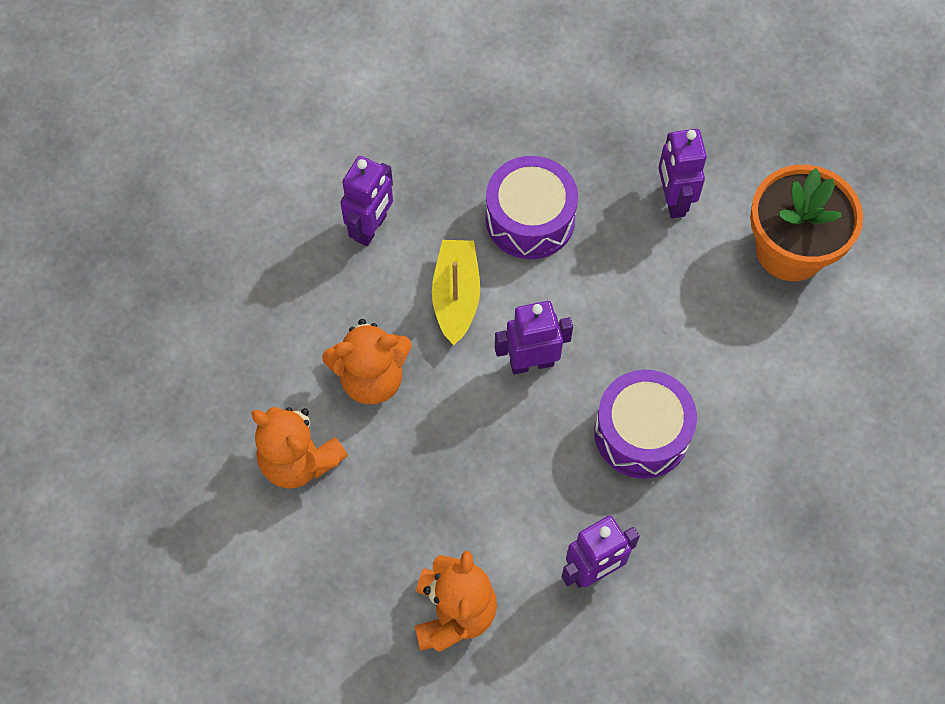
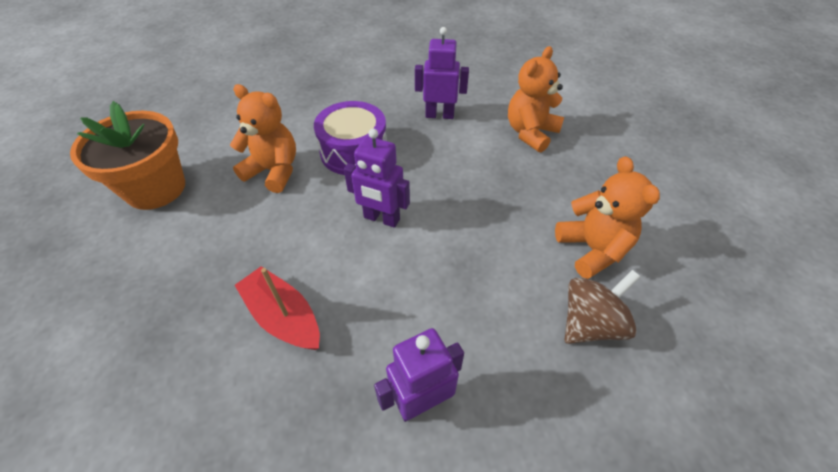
camera: 145 degrees left, 15 degrees down
(270, 373) = (590, 323): none -> brown spinning top
(371, 378) = (504, 272): orange teddy bear -> orange teddy bear (274, 171)
(456, 296) = (395, 292): yellow boat -> none
(530, 219) = (283, 317): purple drum -> red boat
(673, 200) = (174, 262): purple robot -> none

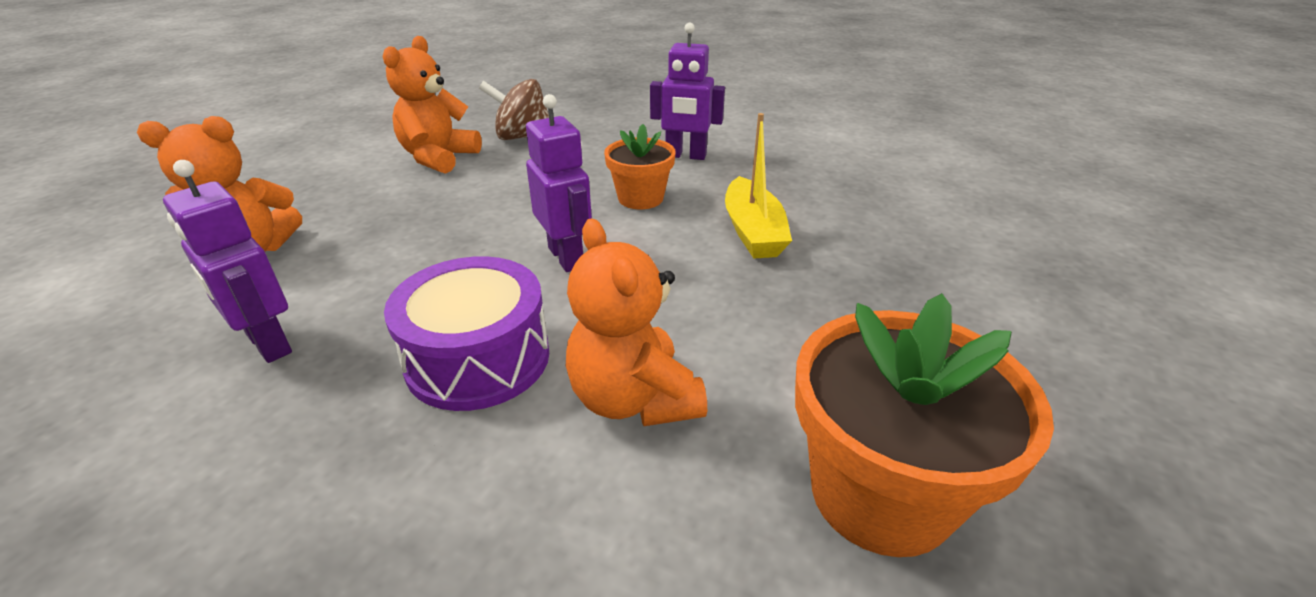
camera: 140 degrees left, 15 degrees down
(283, 317) = (753, 231): red boat -> yellow boat
(395, 302) = (640, 198): none -> orange flower pot

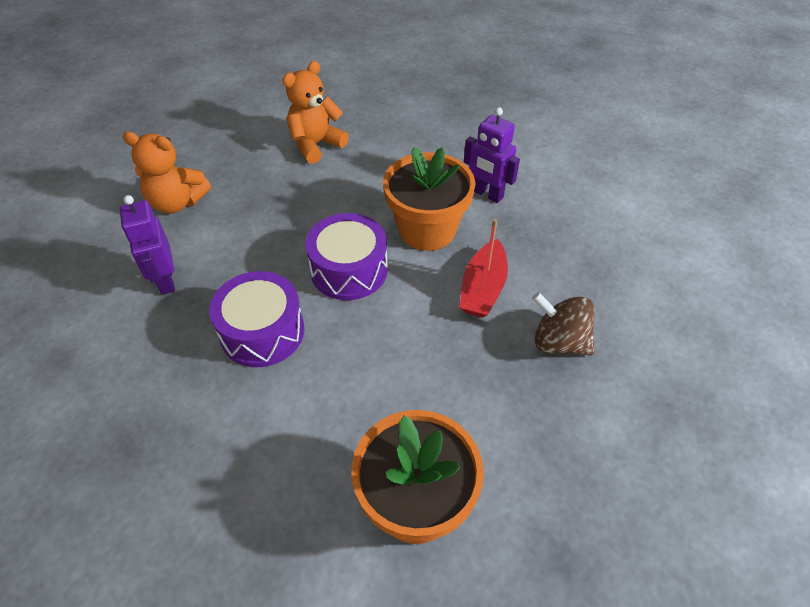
camera: 25 degrees right, 15 degrees up
(522, 137) = (382, 137): brown spinning top -> brown spinning top (559, 342)
(566, 257) = (349, 270): purple robot -> purple drum
(634, 399) = (327, 392): orange teddy bear -> none
(640, 198) = (427, 230): orange flower pot -> orange flower pot, size x1.70
(753, 231) = (483, 288): yellow boat -> red boat

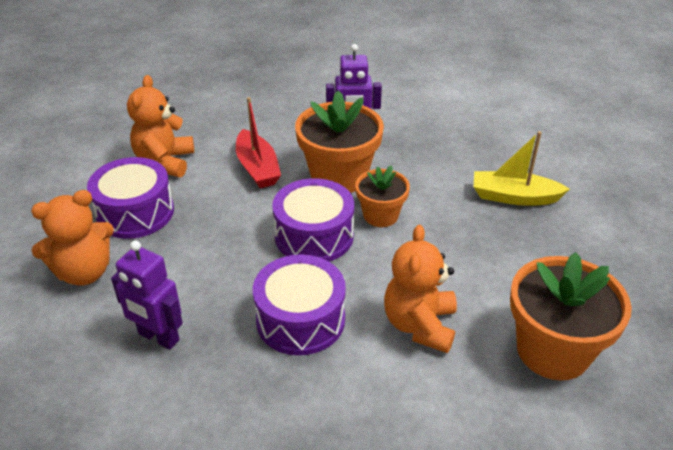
camera: 40 degrees left, 10 degrees down
(253, 175) = (135, 212): none -> purple drum
(338, 399) = (419, 325): none -> orange teddy bear
(420, 285) = (380, 215): none -> orange flower pot
(483, 288) = (427, 193): red boat -> red boat (257, 168)
(559, 342) = (514, 197): brown spinning top -> yellow boat

